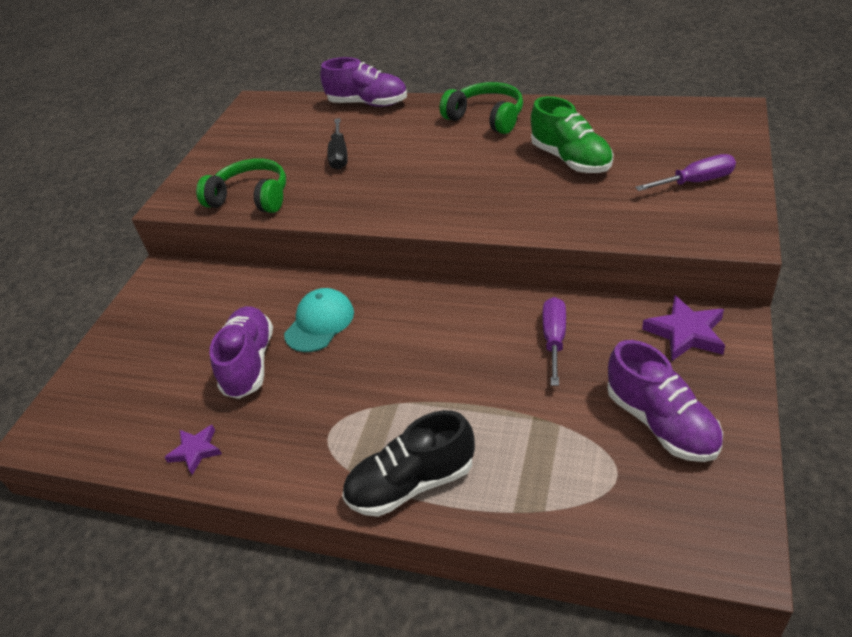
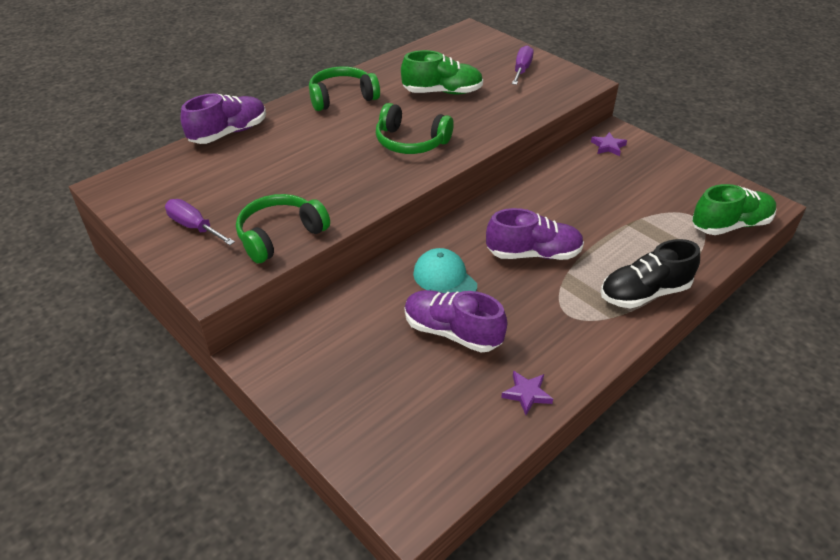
camera: 65 degrees left, 0 degrees up
(339, 155) = (287, 172): black screwdriver -> none
(411, 483) = (644, 293): black shoe -> black shoe turned 60 degrees clockwise
(454, 187) = (411, 142): none -> green headphones
(554, 339) = (569, 189): purple screwdriver -> purple screwdriver (194, 227)
(634, 523) = (730, 225): none -> green shoe
(661, 422) = (667, 185): purple shoe -> purple shoe (533, 254)
(686, 333) = (608, 146): purple star -> purple star, size x0.66

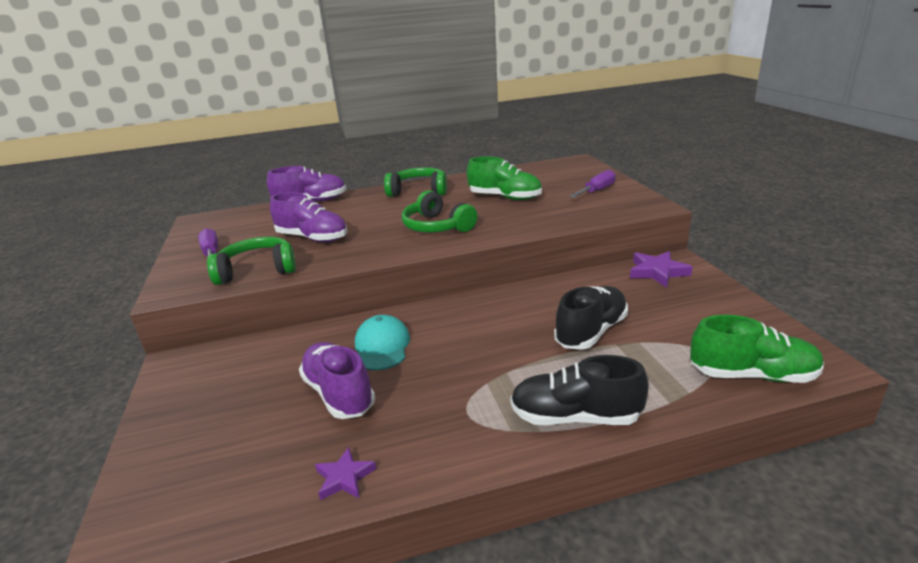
camera: 30 degrees right, 15 degrees down
(533, 254) = (487, 347): purple shoe -> purple shoe (312, 238)
(601, 218) = (591, 332): none -> black shoe
(608, 146) = (657, 272): purple star -> purple star, size x1.52

